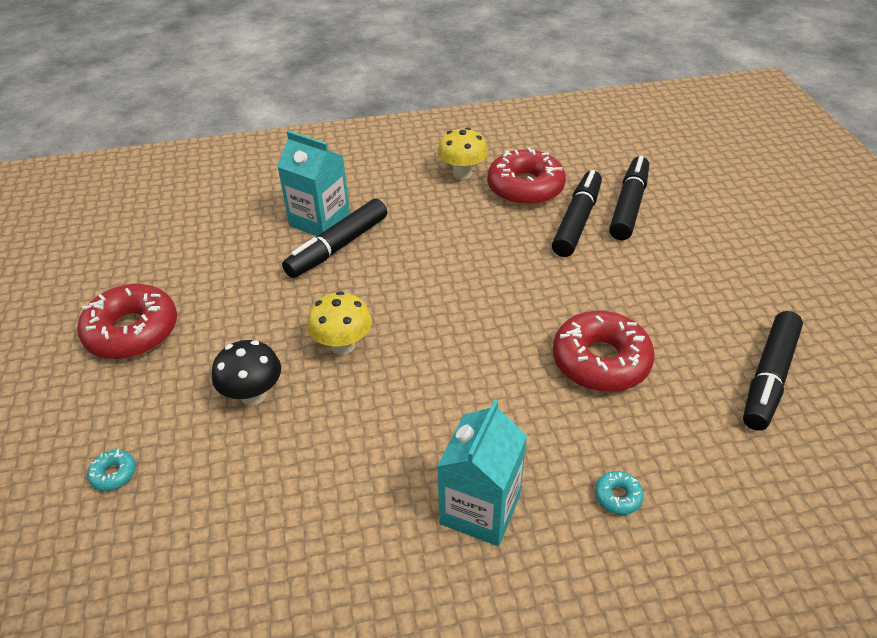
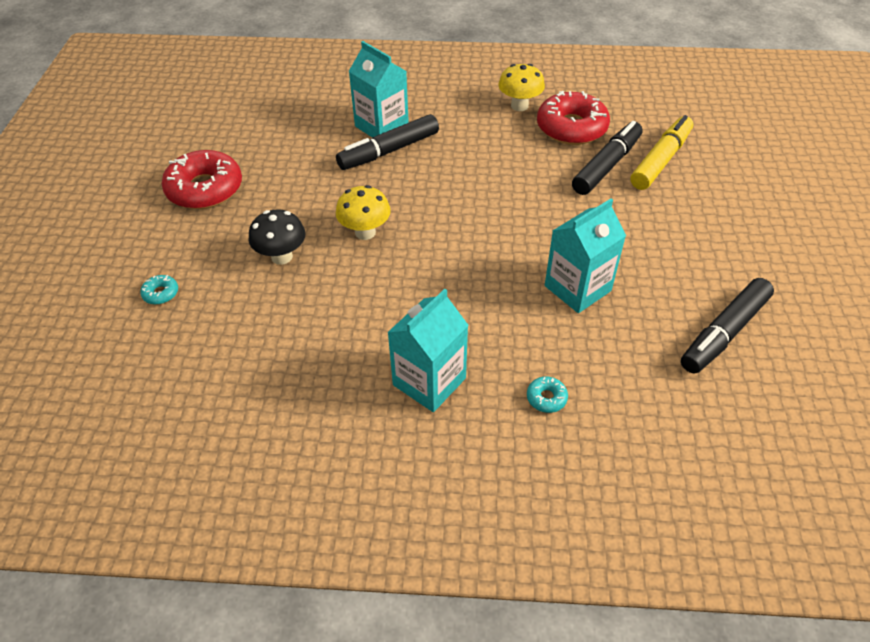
camera: 15 degrees right, 5 degrees up
(600, 361) = (577, 288): red donut -> turquoise carton
(629, 206) = (661, 160): black marker -> yellow marker

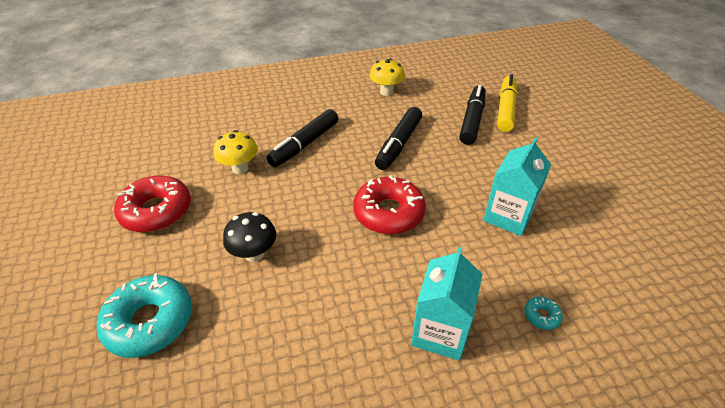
camera: 20 degrees left, 5 degrees down
(161, 293) = (150, 322): turquoise donut -> turquoise donut, size x2.42
(365, 232) = (318, 214): yellow mushroom -> yellow mushroom (240, 168)
(381, 126) = (289, 127): turquoise carton -> none
(571, 128) = (432, 99): red donut -> red donut (388, 213)
(723, 333) = (629, 222): black marker -> black marker (398, 144)

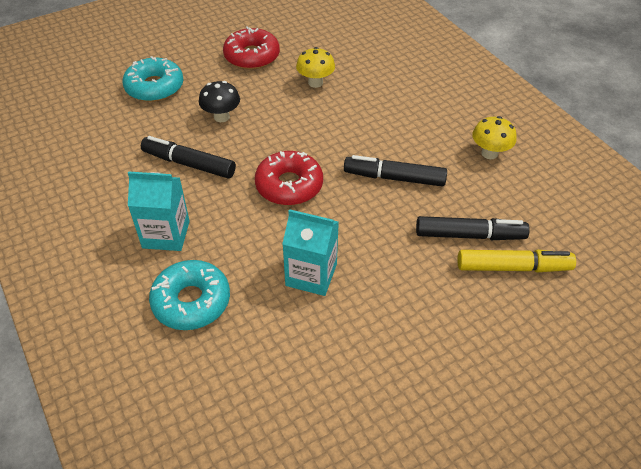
camera: 75 degrees right, 5 degrees up
(304, 144) = (364, 112): black marker -> black marker (189, 164)
(541, 316) = (191, 301): turquoise donut -> turquoise donut, size x2.42

